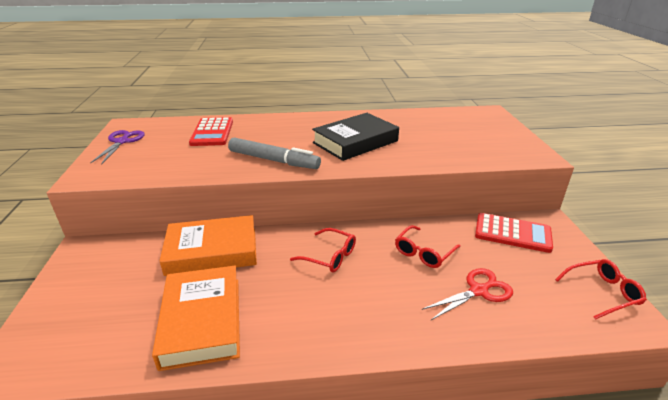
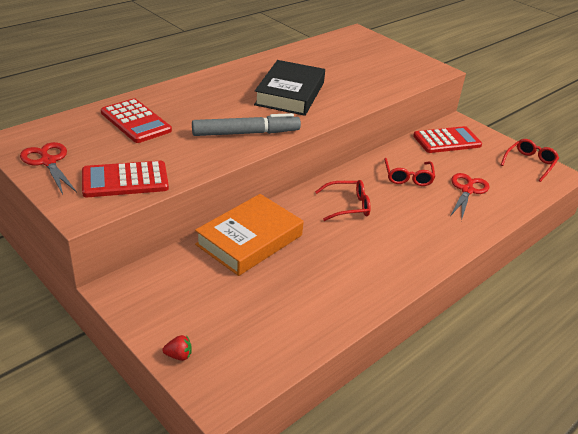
camera: 40 degrees left, 5 degrees up
(36, 318) = (178, 355): none -> red strawberry
(122, 142) = (48, 162): purple scissors -> red scissors
(141, 166) = (125, 180): none -> red calculator
(202, 321) = (318, 290): orange book -> none

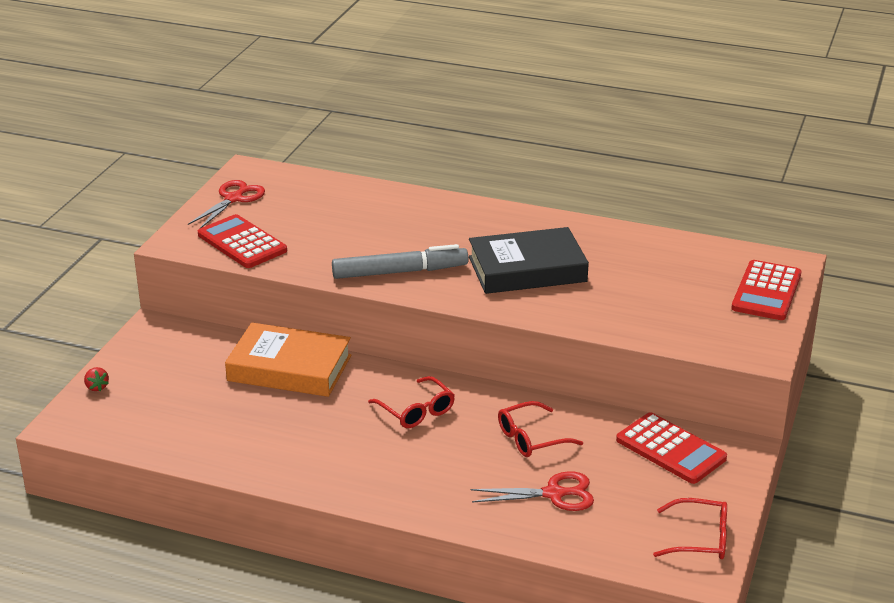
camera: 65 degrees right, 5 degrees down
(136, 121) = (350, 209): red calculator -> red calculator (766, 291)
(246, 133) = (400, 272): grey marker -> grey marker turned 60 degrees counterclockwise

